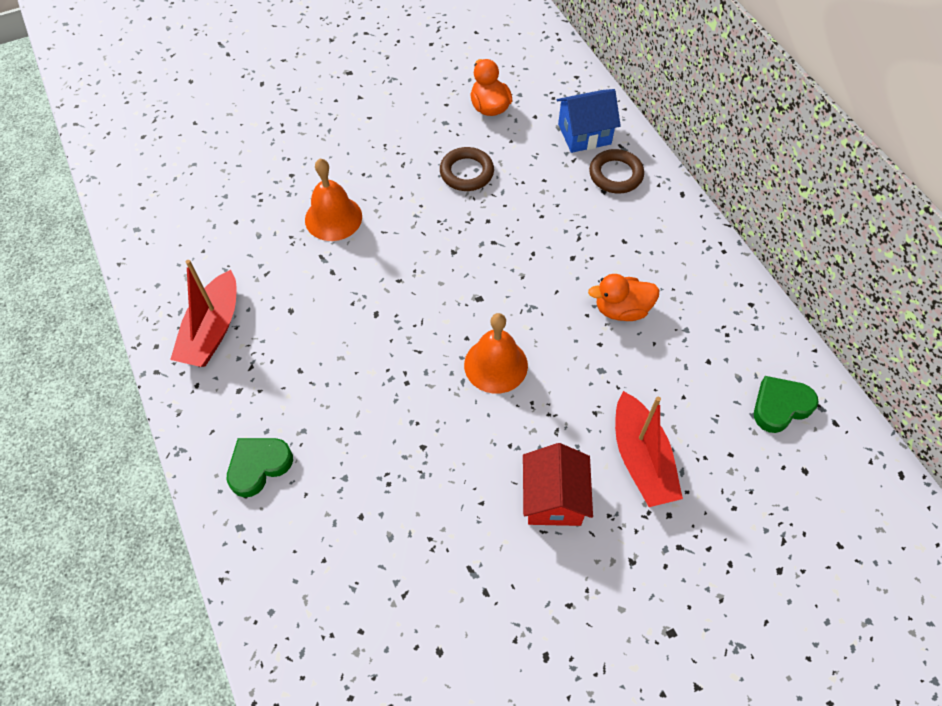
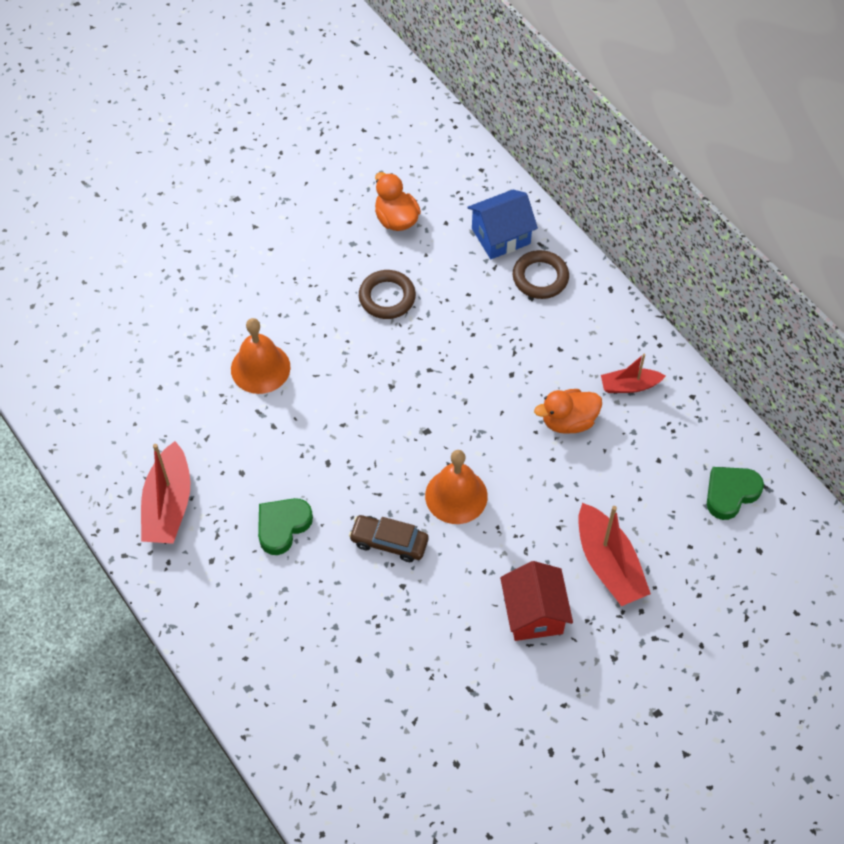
camera: 10 degrees left, 0 degrees up
(259, 466) = (251, 629): green heart -> green heart (282, 526)
(419, 400) = (389, 542): none -> brown car
(688, 285) = (629, 386): none -> red boat

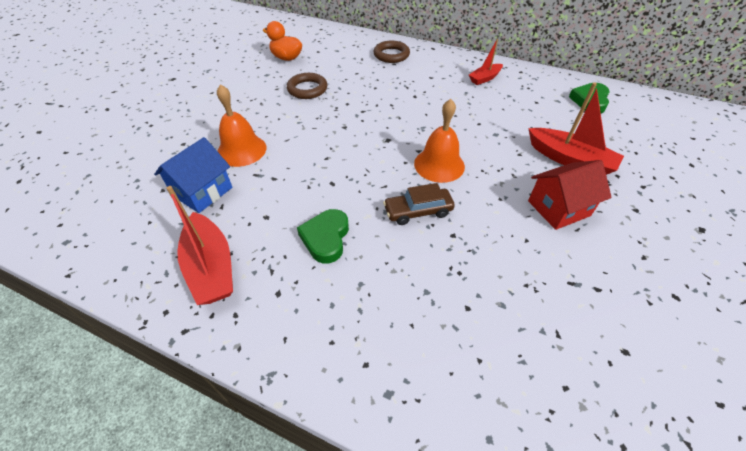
camera: 30 degrees left, 10 degrees down
(501, 236) = (354, 47): blue house -> blue house (202, 192)
(534, 613) = (558, 208): red house -> red house turned 75 degrees counterclockwise
(568, 421) = (469, 104): orange duck -> none

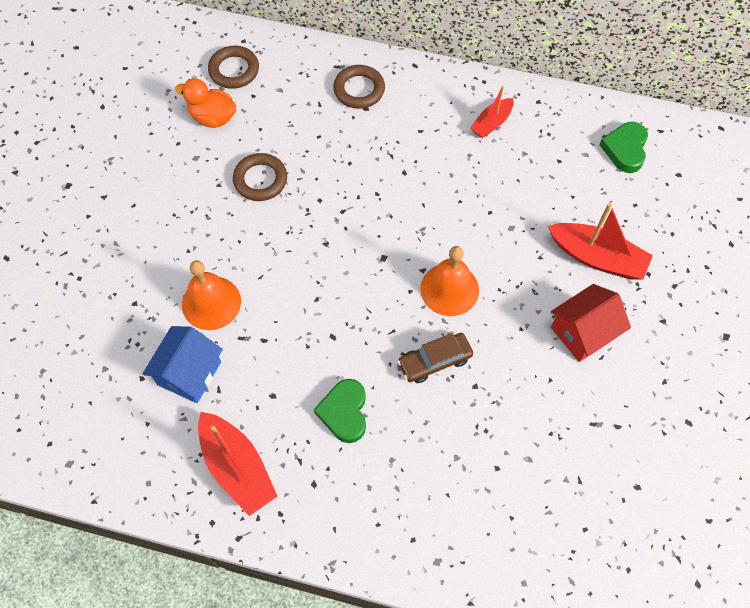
camera: 10 degrees left, 15 degrees up
(310, 40) = (234, 70): none -> brown ring

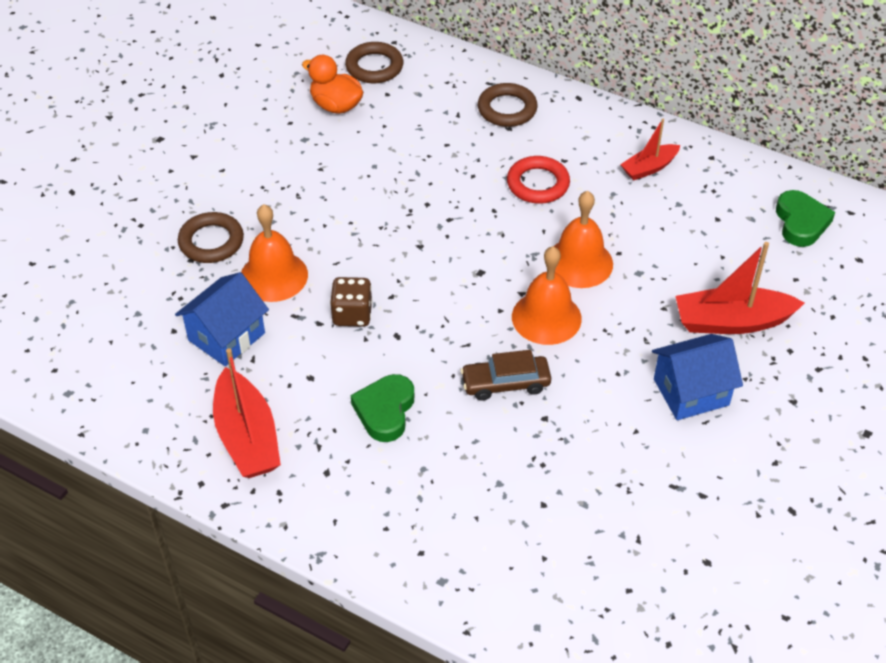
camera: 15 degrees right, 15 degrees down
(260, 180) = (368, 172): brown ring -> brown ring (211, 242)
(289, 325) = (352, 314): none -> brown dice
(405, 159) = (538, 184): none -> red ring
(461, 229) = (579, 262): none -> orange bell
(583, 332) = (691, 392): red house -> blue house
(597, 257) = (732, 322): red boat -> red boat turned 135 degrees clockwise
(625, 149) = (801, 222): green heart -> green heart turned 150 degrees clockwise

